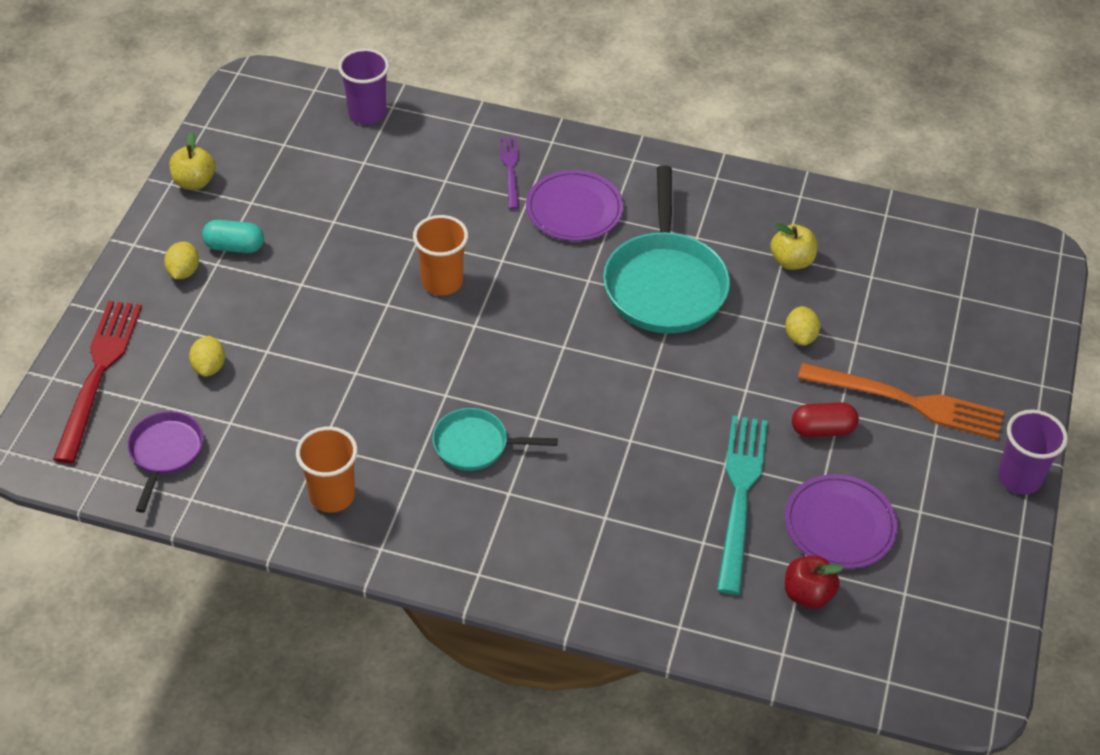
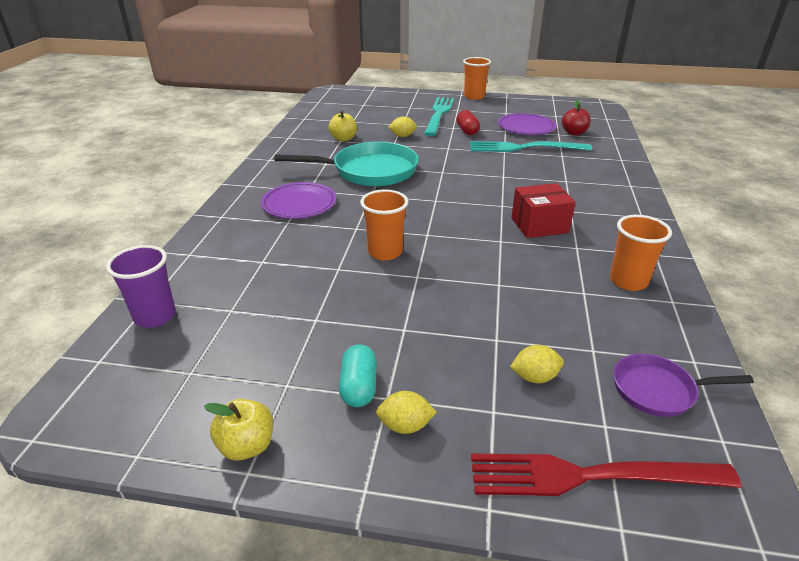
camera: 95 degrees left, 15 degrees down
(476, 445) = (539, 225): turquoise pan -> red box
(510, 170) = (252, 231): purple fork -> none
(908, 402) = (439, 114): orange fork -> turquoise fork
(1019, 478) = (474, 96): purple cup -> orange cup

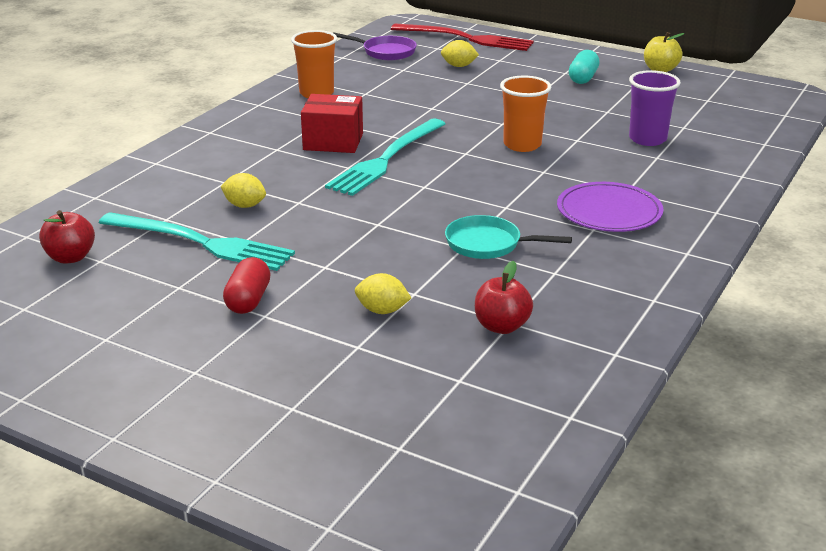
camera: 160 degrees left, 5 degrees down
(155, 316) = (753, 133): purple cup -> purple cup (647, 139)
(343, 139) = (501, 326): yellow apple -> red apple
(369, 171) = (488, 244): turquoise pan -> turquoise pan, size x0.55
(405, 425) = (559, 63): yellow lemon -> yellow lemon (245, 205)
(439, 114) = (252, 363): turquoise fork -> turquoise fork (386, 159)
(474, 96) = (93, 419): orange cup -> none
(526, 127) = (128, 288): purple plate -> none

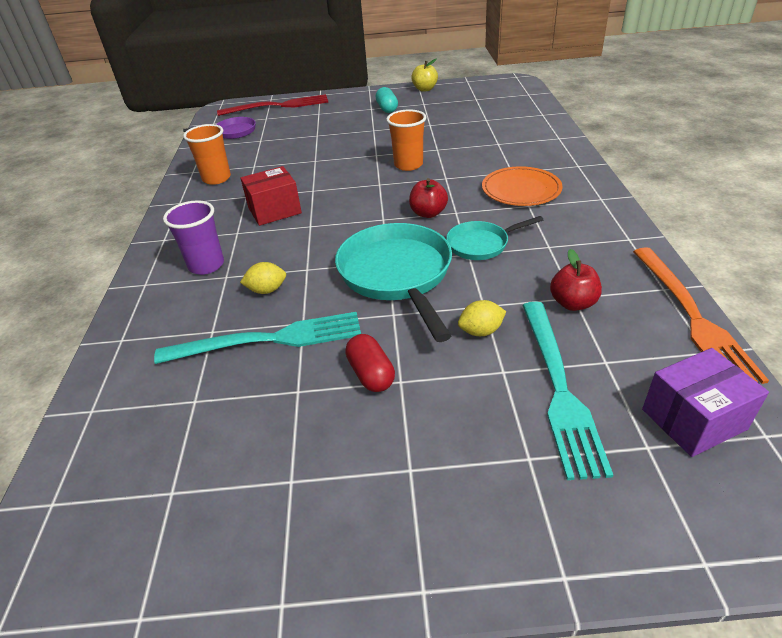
camera: 30 degrees left, 10 degrees up
(70, 257) = (162, 411): red apple -> red apple (428, 213)
(371, 238) = (397, 275): none -> turquoise pan
(386, 159) = (330, 209): turquoise fork -> turquoise fork (559, 388)
(459, 66) = (296, 126): yellow lemon -> none
(471, 451) = (693, 419): none -> purple box
(604, 386) = (692, 316): none -> orange fork
(609, 211) = (521, 189): purple plate -> orange plate
(647, 139) = (477, 134): purple cup -> purple cup (206, 265)

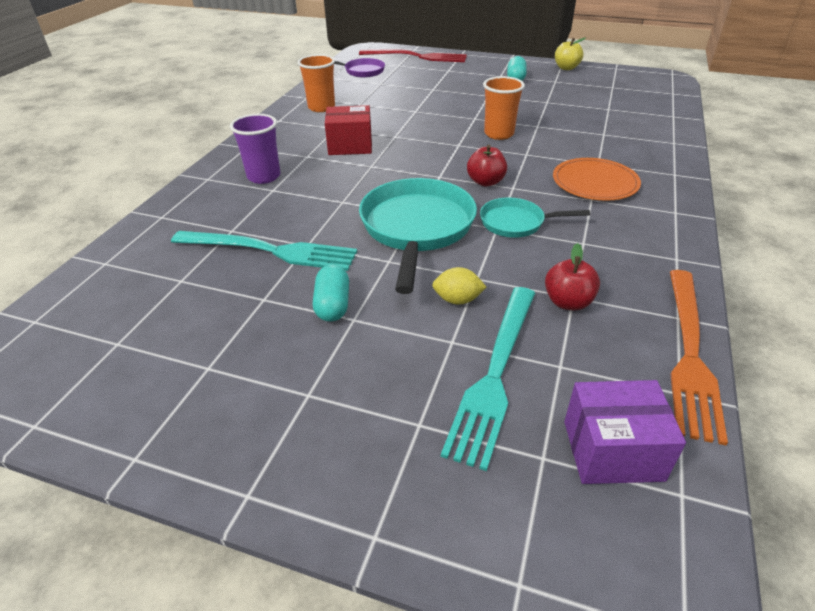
camera: 20 degrees right, 0 degrees up
(267, 290) = (297, 210): yellow lemon -> none
(371, 374) = (333, 305): red capsule -> turquoise capsule

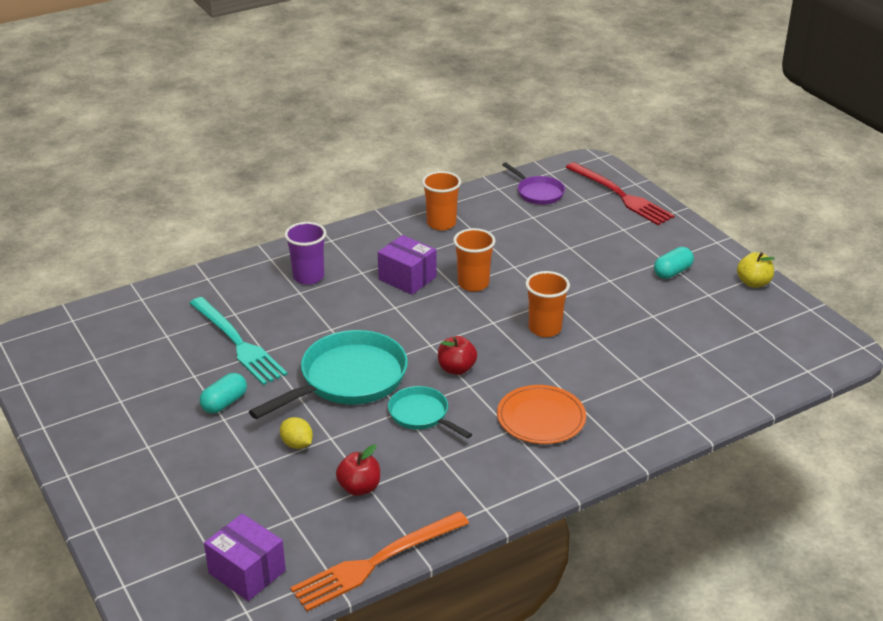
camera: 40 degrees right, 5 degrees down
(350, 145) = (407, 278): red box -> purple box
(405, 130) = (473, 284): none -> orange cup
(495, 374) = (250, 498): turquoise fork -> none

